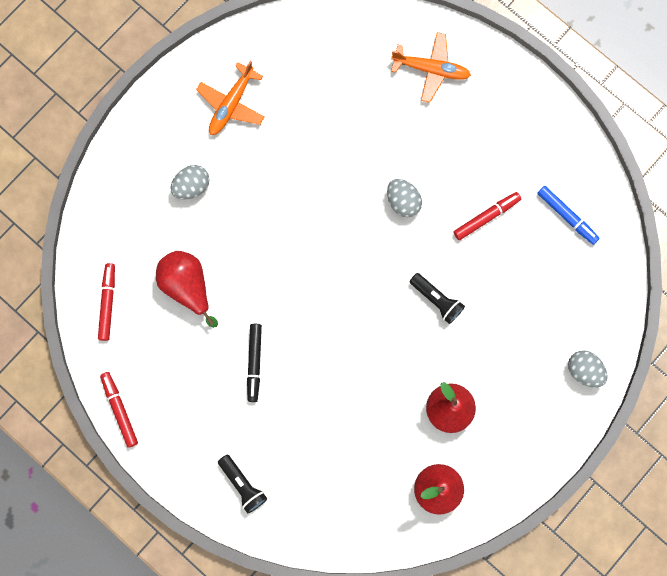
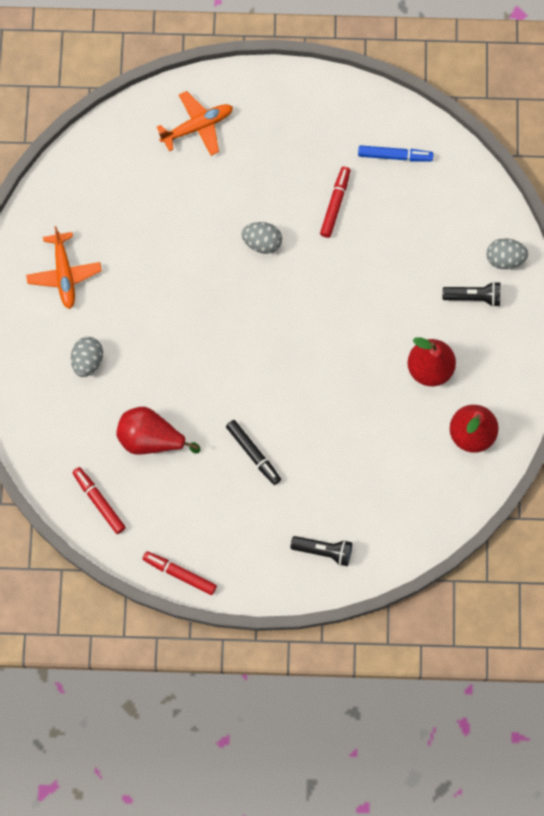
camera: 40 degrees left, 5 degrees down
(437, 300) = (351, 295): black flashlight -> black flashlight (473, 297)

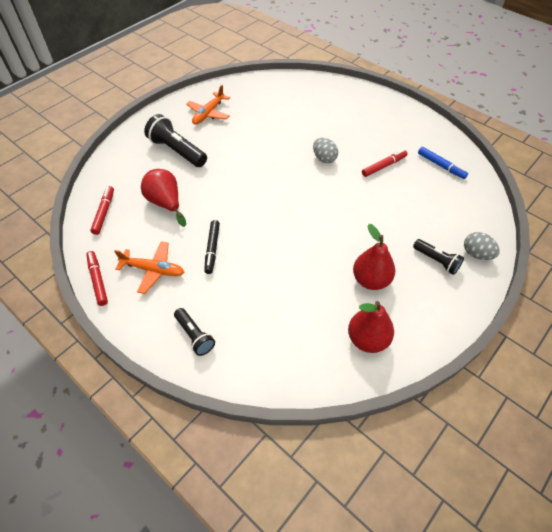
camera: 40 degrees right, 20 degrees down
(88, 361) = (177, 151): grey egg -> black flashlight
(197, 127) = (337, 99): orange plane -> orange plane (153, 270)

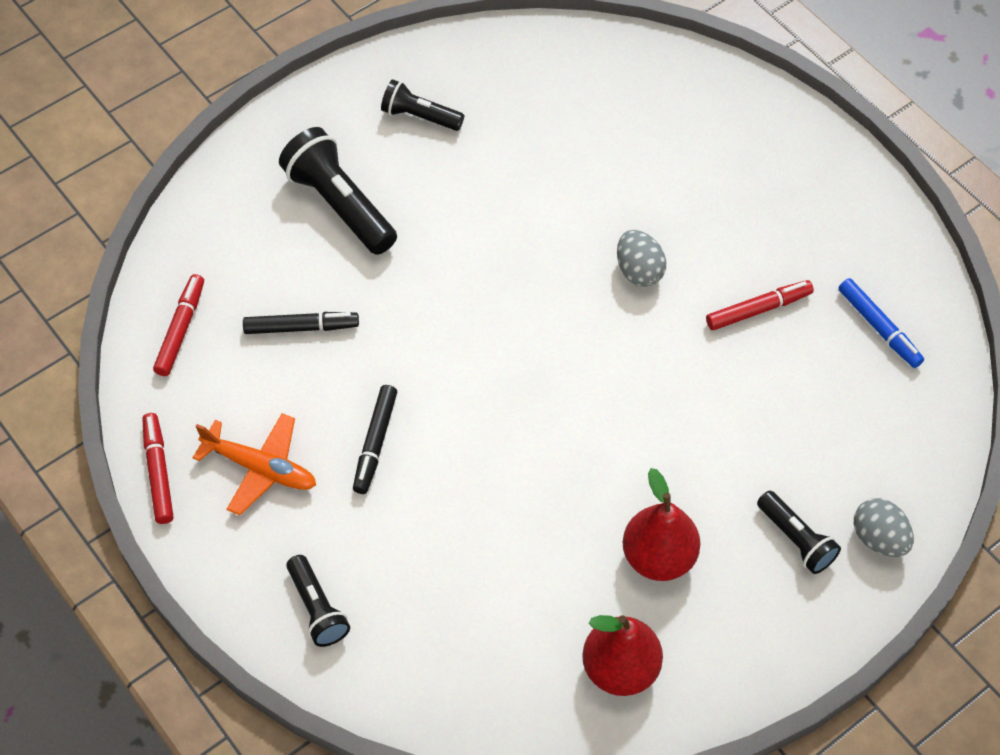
camera: 10 degrees right, 5 degrees up
(166, 203) = (301, 327): red pear -> black marker
(209, 113) = (420, 116): orange plane -> black flashlight

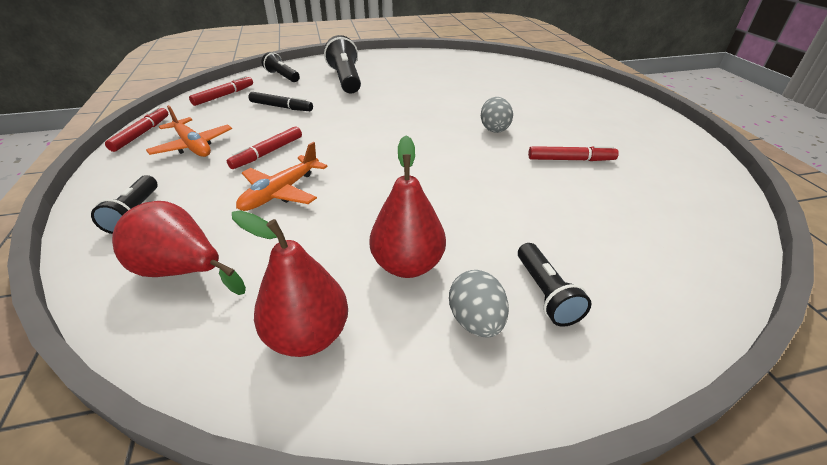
camera: 25 degrees right, 20 degrees down
(375, 443) = (267, 153): black marker -> red marker
(420, 116) = (411, 66): black flashlight -> black flashlight (282, 76)
(449, 655) = (182, 271): none -> red pear
(454, 508) = (281, 192): none -> orange plane
(879, 327) = (669, 188): blue marker -> none
(879, 538) = (638, 321): grey egg -> grey egg (476, 321)

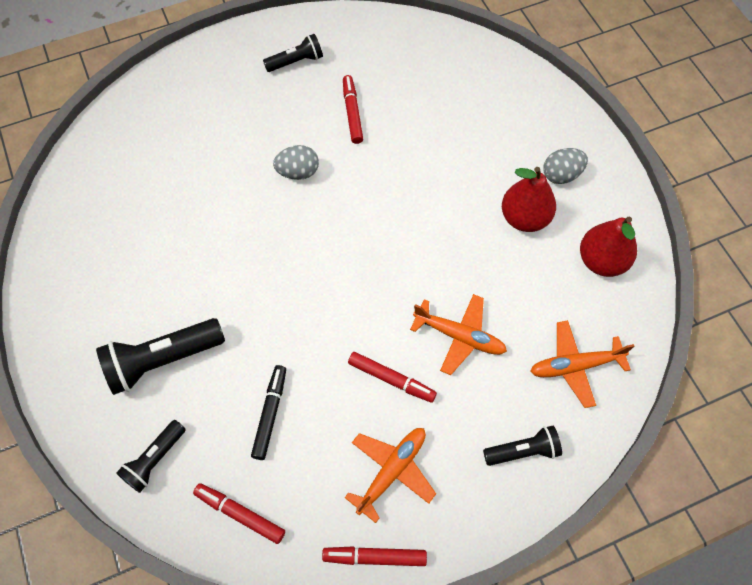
camera: 100 degrees left, 25 degrees up
(182, 271) = (575, 366): red pear -> orange plane
(546, 293) = (527, 139): black flashlight -> black flashlight (296, 62)

